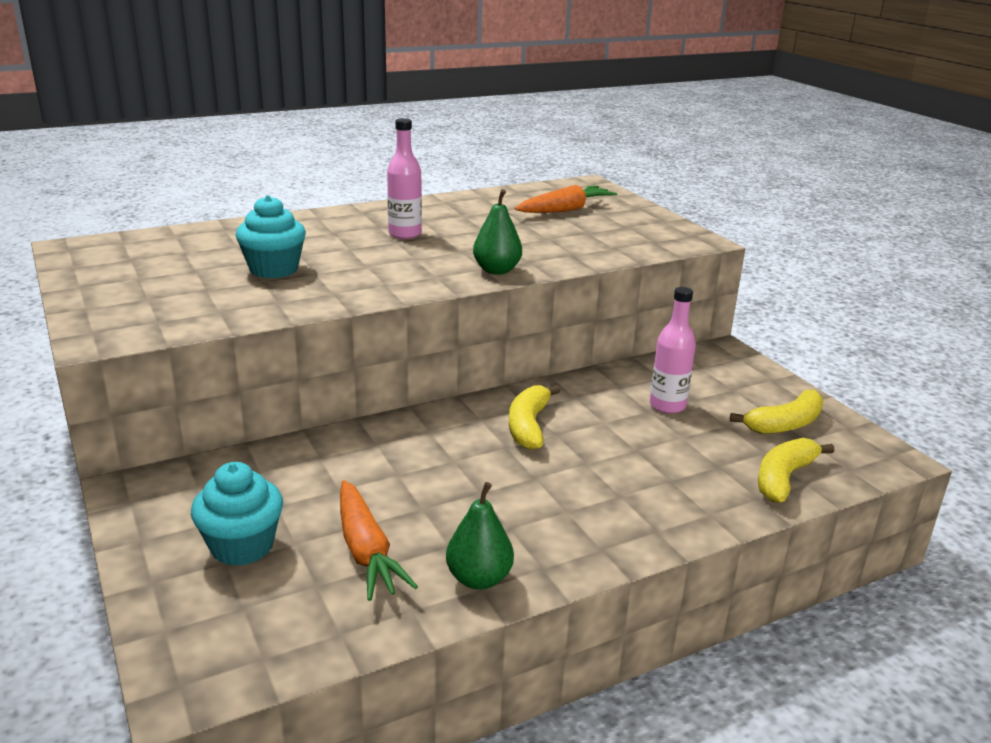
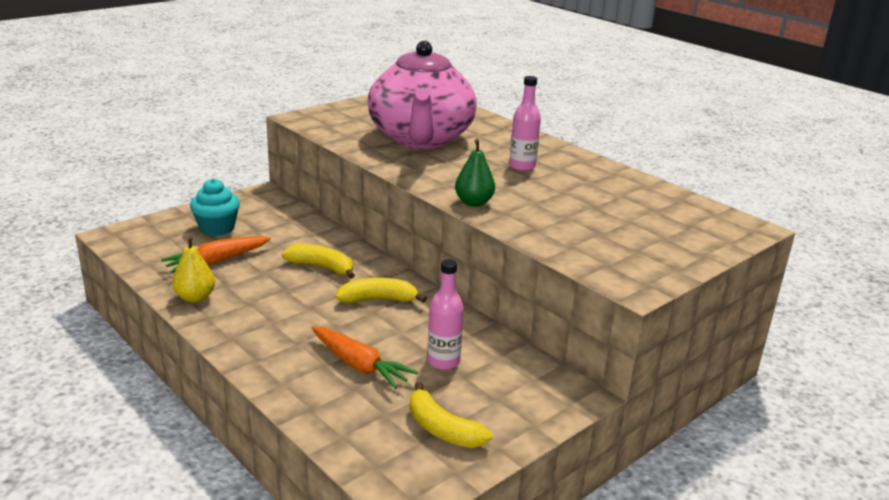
camera: 75 degrees right, 0 degrees up
(274, 269) = (421, 139): turquoise cupcake -> pink teapot
(479, 578) = (195, 297): green pear -> yellow pear
(565, 210) = (651, 221): orange carrot -> orange carrot (359, 365)
(784, 478) = (345, 423): yellow banana -> yellow banana (322, 267)

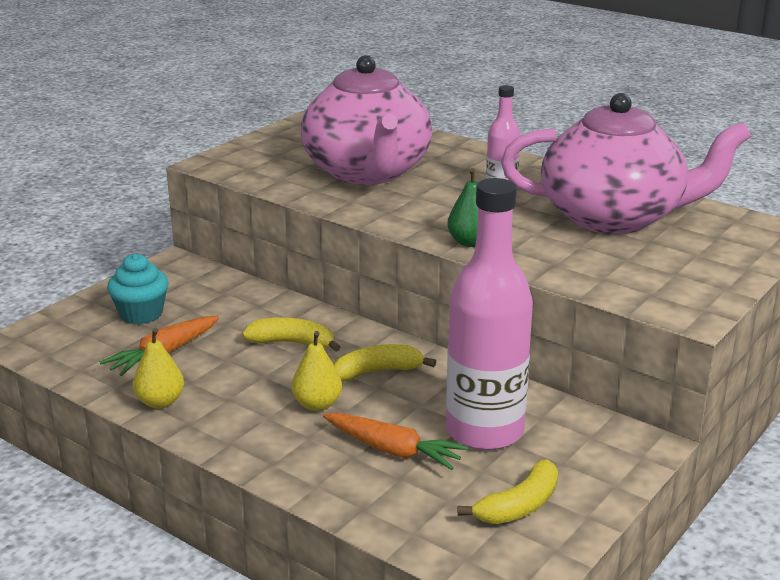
camera: 10 degrees left, 0 degrees up
(316, 318) = (317, 404): none -> yellow pear
(442, 429) = (519, 506): yellow banana -> yellow banana turned 75 degrees counterclockwise
(443, 361) = (484, 431): pink bottle -> pink bottle, size x2.02
(607, 198) = (614, 217): none -> pink teapot

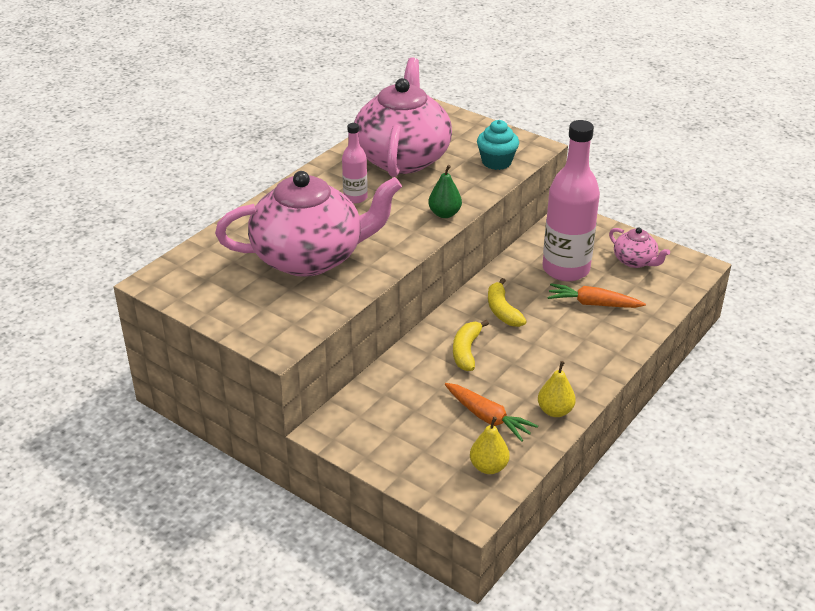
camera: 90 degrees left, 10 degrees up
(141, 314) = (422, 439): turquoise cupcake -> turquoise cupcake (496, 162)
(317, 404) = (547, 336): yellow pear -> yellow pear (488, 467)
(393, 450) = (593, 304): orange carrot -> orange carrot turned 105 degrees counterclockwise
(519, 506) = (635, 261): yellow banana -> pink teapot

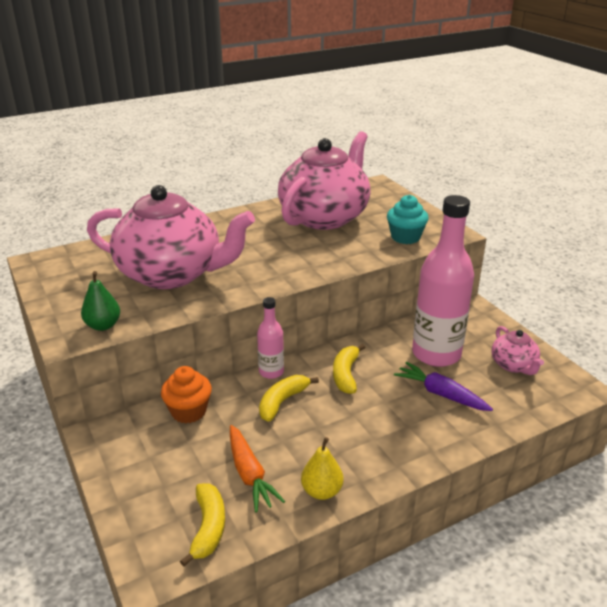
camera: 25 degrees right, 5 degrees down
(355, 198) = (256, 238): pink bottle -> pink bottle (271, 372)
(391, 385) = (188, 411): none -> orange cupcake
(444, 214) = (320, 267): green pear -> green pear (103, 325)
(488, 467) = (208, 528): yellow pear -> yellow banana
(593, 304) = (440, 394): orange carrot -> purple carrot

